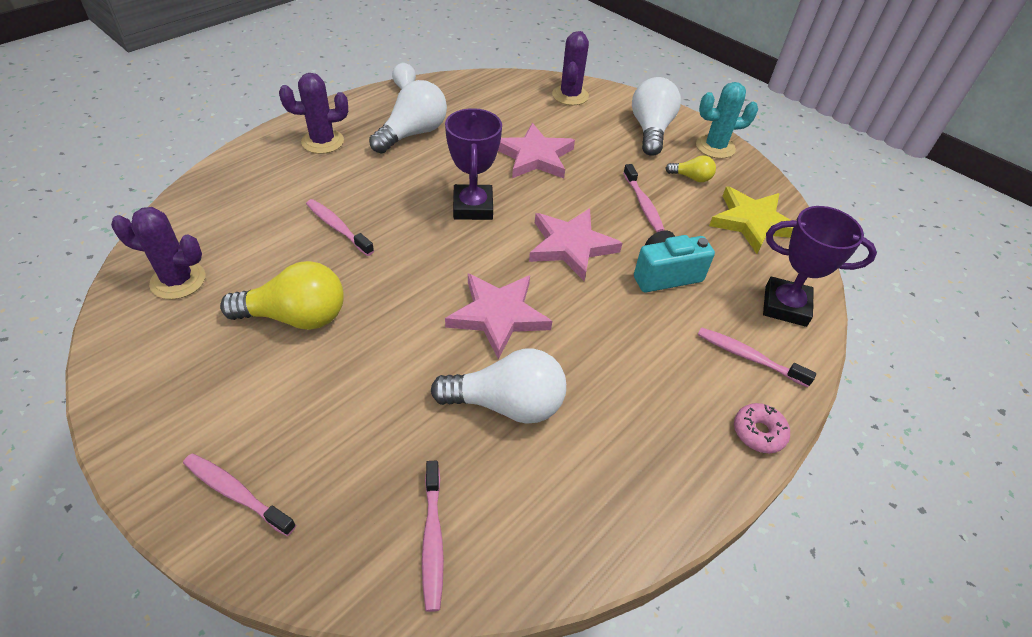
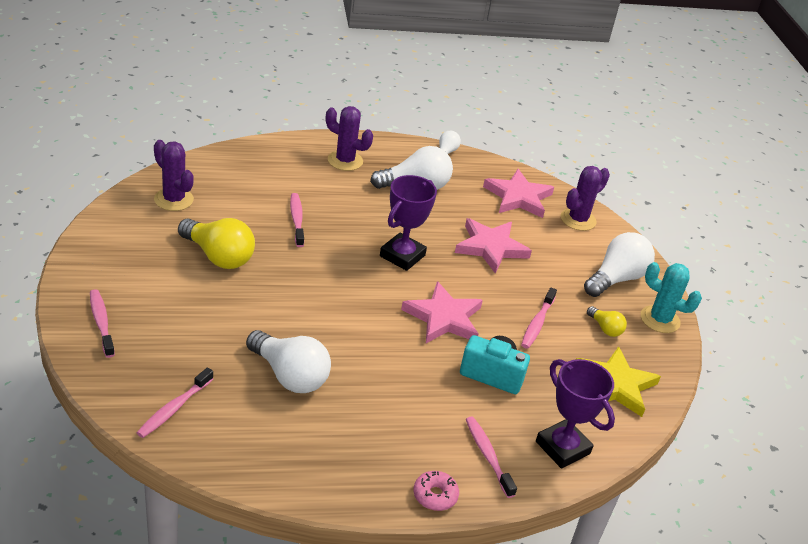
camera: 35 degrees right, 10 degrees down
(498, 315) = (341, 327): pink star -> pink star (518, 197)

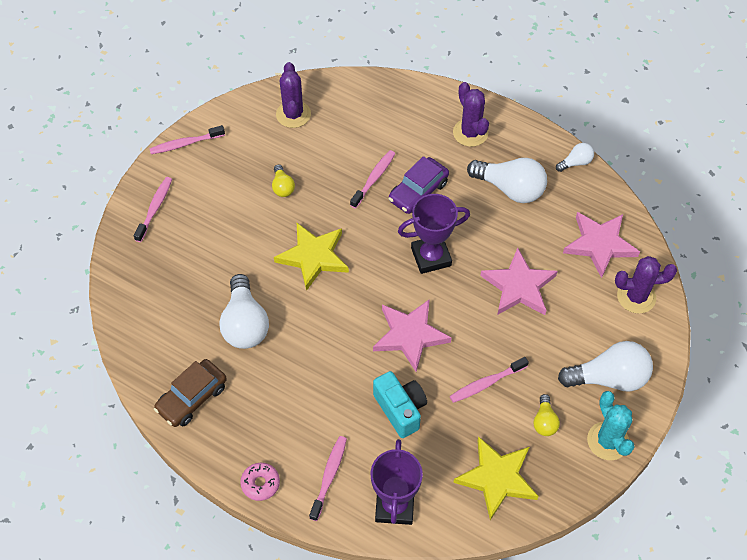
camera: 45 degrees right, 20 degrees up
(173, 409) = (146, 307): pink toothbrush -> pink toothbrush (185, 144)
(218, 256) = (282, 187): yellow light bulb -> yellow light bulb, size x0.51
(298, 460) = (192, 398): none -> brown car
(301, 297) = (313, 257): none -> yellow star
(344, 215) = (418, 192): none -> purple car

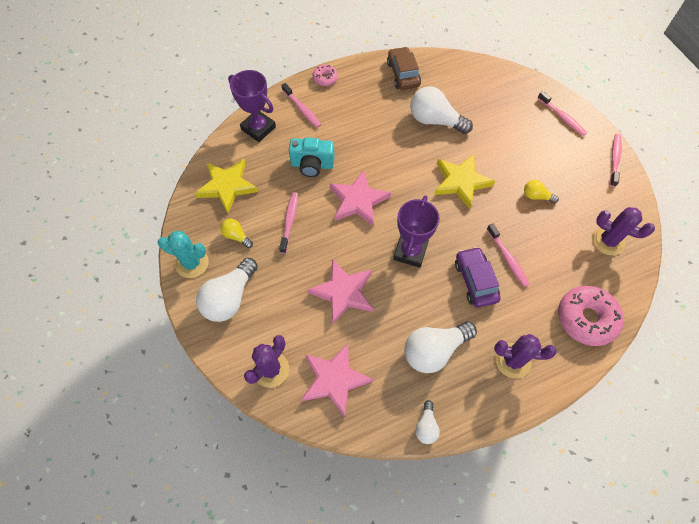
camera: 125 degrees right, 5 degrees up
(388, 101) = (586, 318): none -> pink donut

